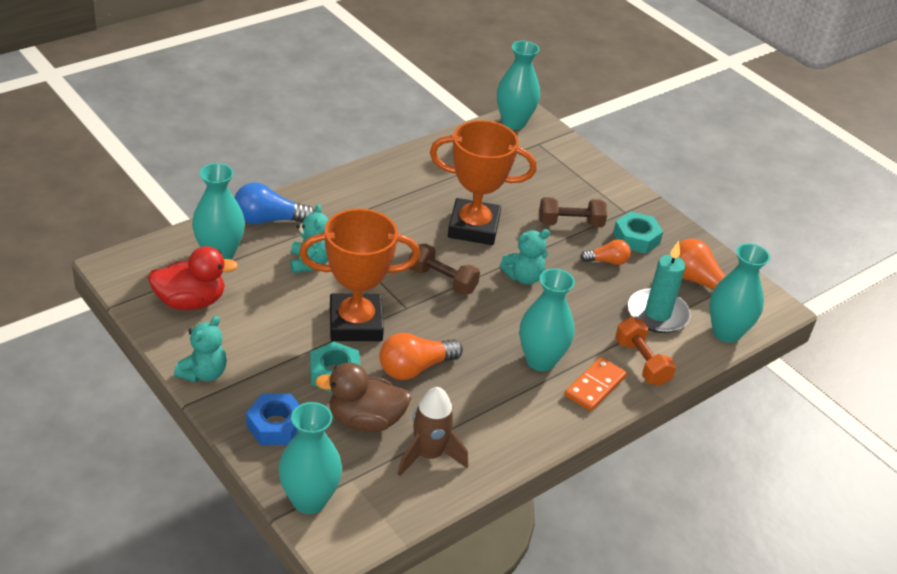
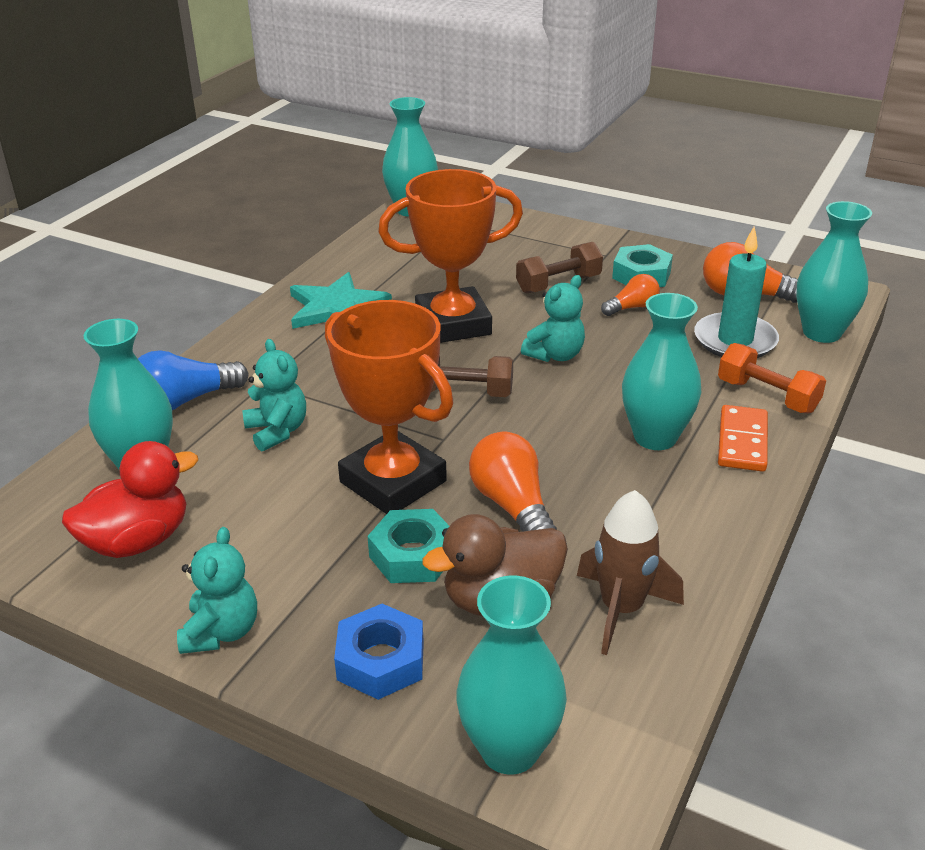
camera: 20 degrees left, 5 degrees down
(355, 324) = (393, 482): orange trophy -> orange trophy turned 75 degrees clockwise
(405, 186) = (336, 308): none -> turquoise star
(415, 368) = (512, 506): orange light bulb -> orange light bulb turned 120 degrees clockwise

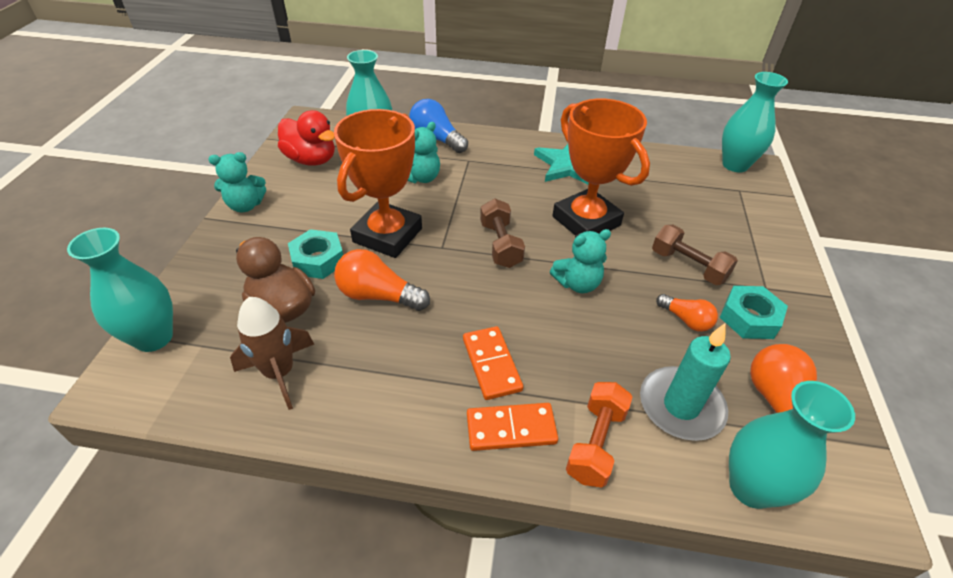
camera: 70 degrees right, 10 degrees up
(381, 660) = (226, 268): blue nut -> none
(512, 506) = (378, 295): orange light bulb -> orange light bulb turned 120 degrees counterclockwise
(555, 355) = (577, 283): turquoise teddy bear -> turquoise teddy bear turned 45 degrees counterclockwise
(655, 437) = (491, 364): turquoise vase -> orange domino

